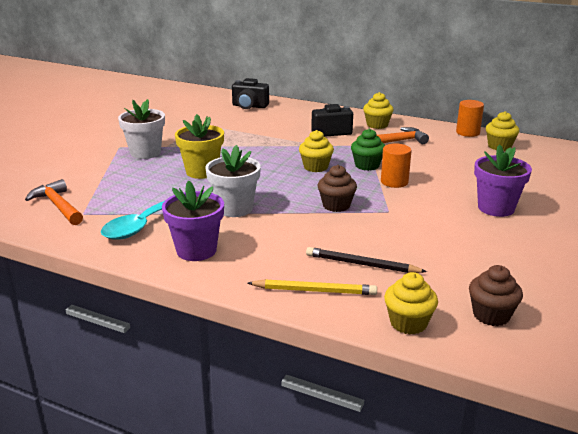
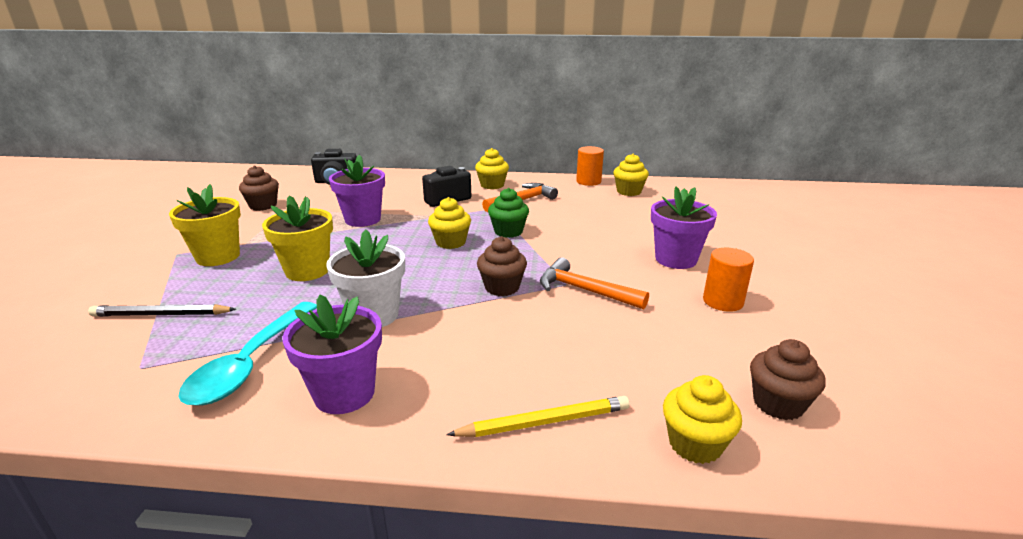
camera: 20 degrees left, 0 degrees up
(58, 206) = (92, 362): orange hammer -> orange hammer (584, 290)
(145, 153) = (218, 257): white flower pot -> yellow flower pot
(187, 119) = (263, 205): none -> brown cupcake
(257, 140) = (363, 219): none -> purple flower pot
(361, 264) = (580, 364): black pencil -> black pencil (161, 315)
(394, 182) = (550, 246): orange cylinder -> orange cylinder (723, 301)

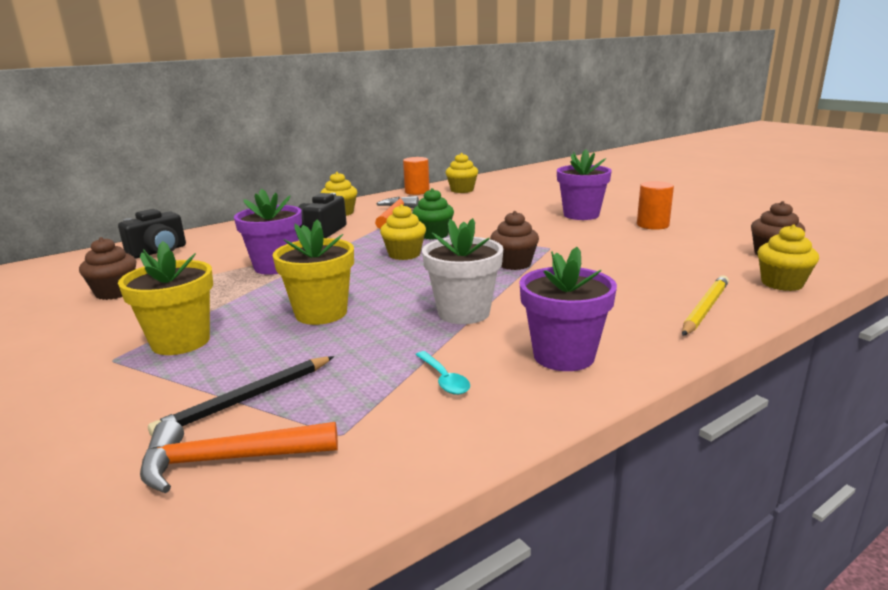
camera: 40 degrees left, 5 degrees down
(250, 364) = (444, 379): turquoise spoon -> turquoise spoon, size x0.46
(584, 290) = (569, 246): orange hammer -> orange hammer (228, 460)

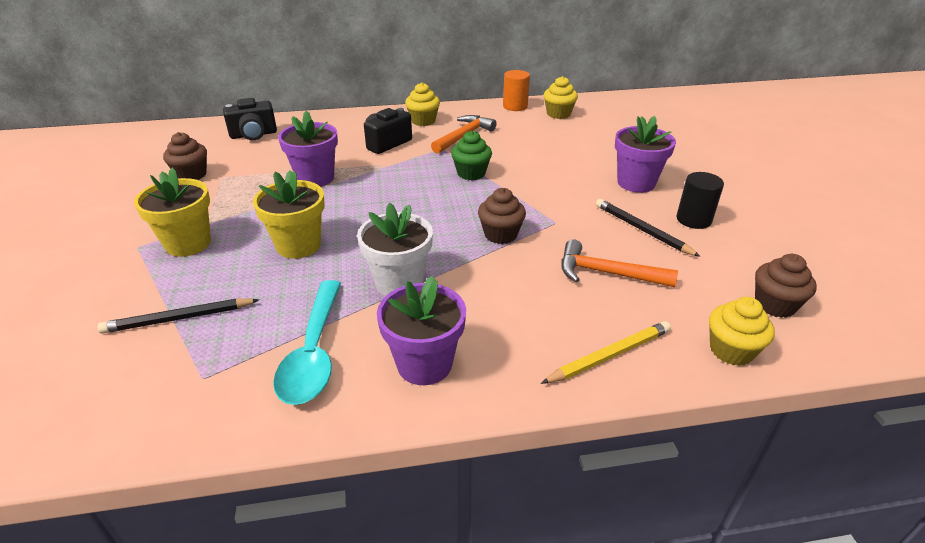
camera: 25 degrees right, 15 degrees up
(228, 460) = (123, 371): orange hammer -> orange hammer (606, 273)
(404, 254) = (423, 193): yellow cupcake -> none
(444, 379) = (314, 353): turquoise spoon -> turquoise spoon, size x2.17
(623, 238) = (642, 230): none -> black pencil
(652, 225) = (693, 219): orange cylinder -> black cylinder

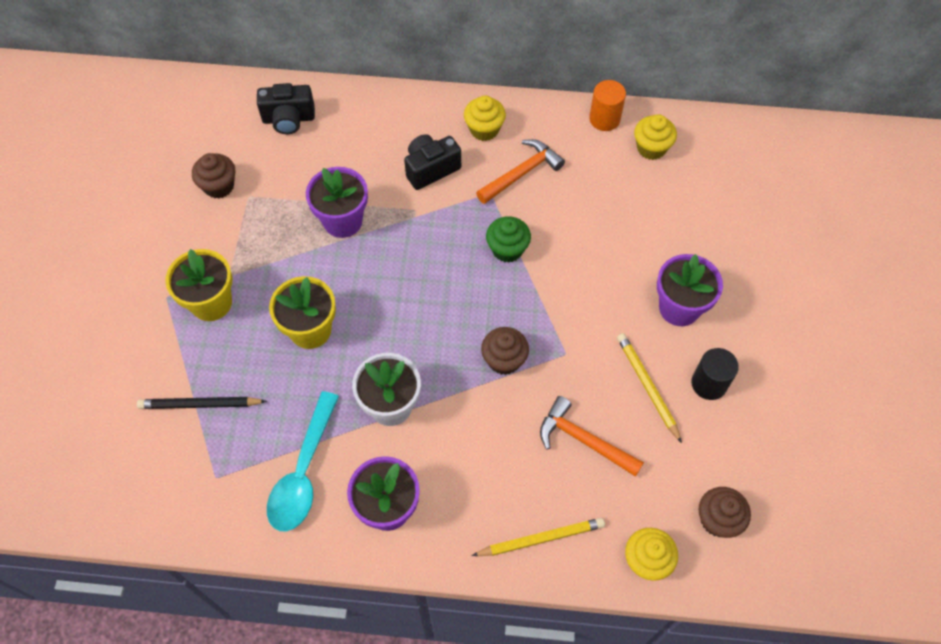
camera: 15 degrees right, 25 degrees up
(642, 230) = (647, 386): black pencil -> yellow pencil

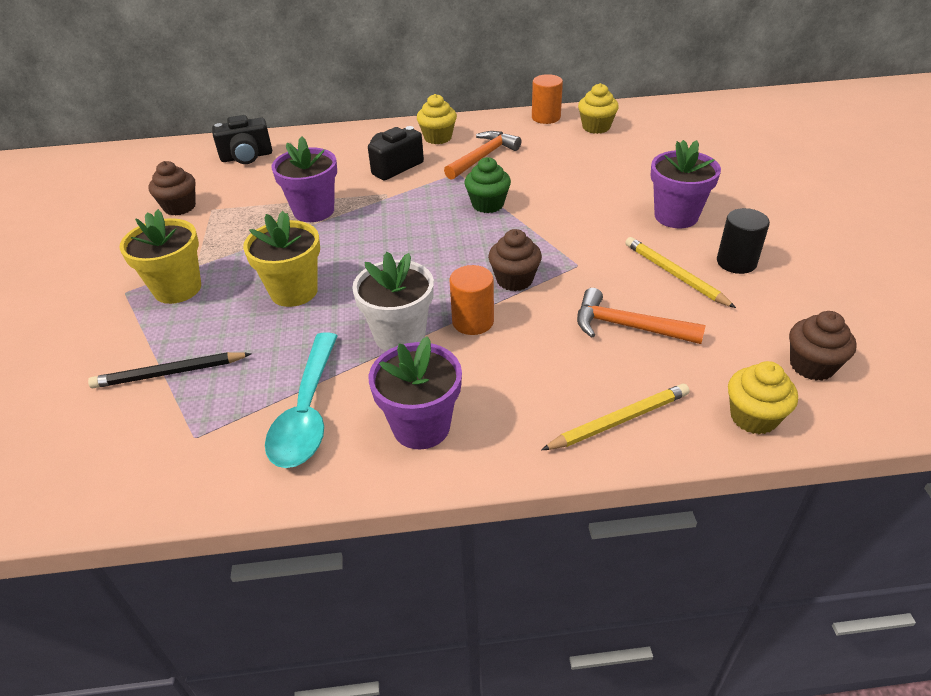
camera: 10 degrees left, 20 degrees down
(455, 403) = (473, 321): none -> orange cylinder

